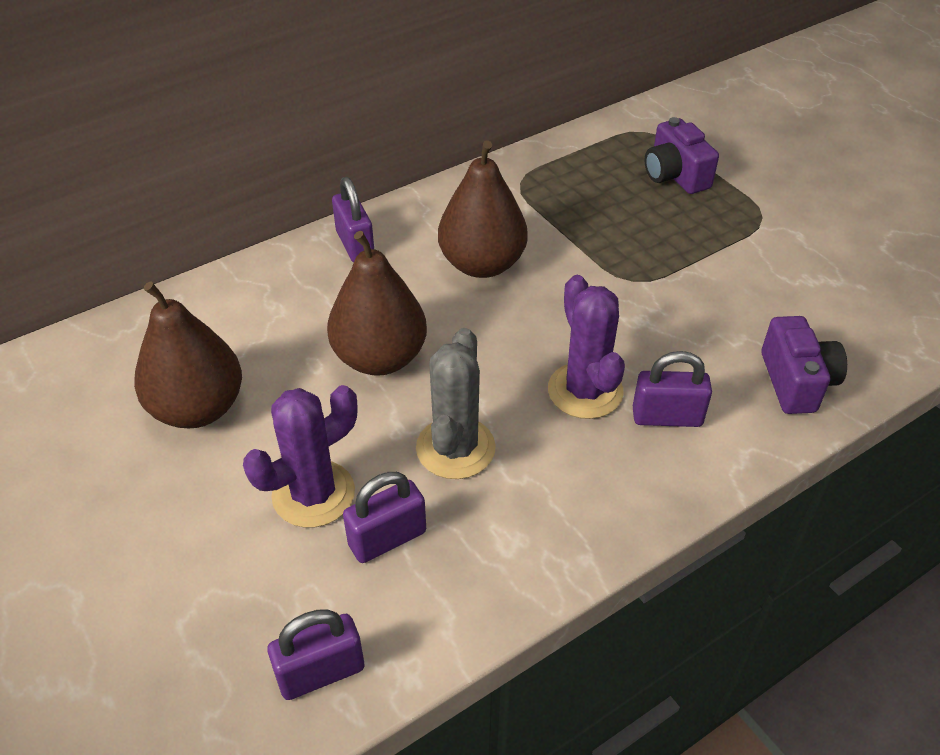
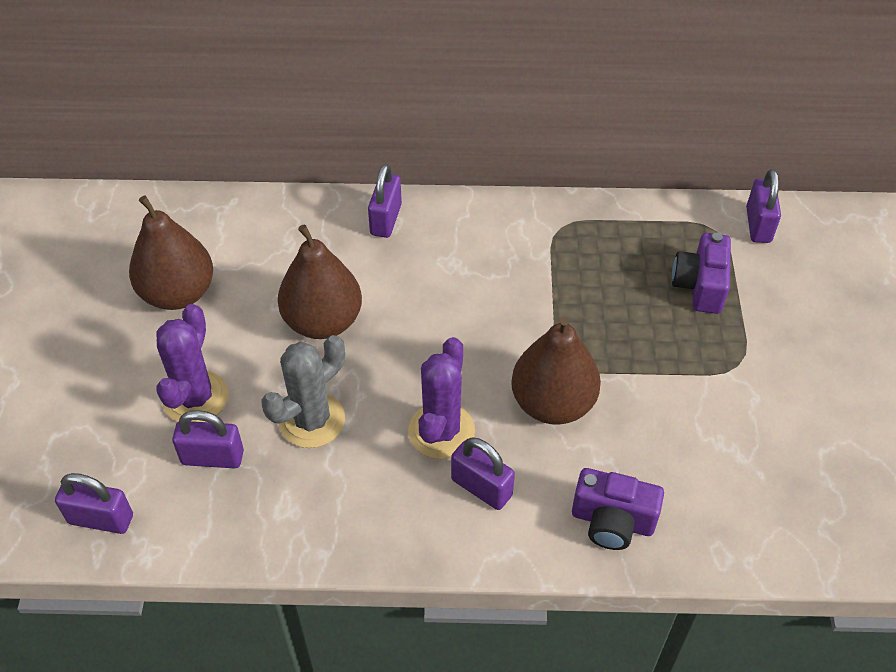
camera: 35 degrees right, 5 degrees up
(313, 494) = (195, 398): purple cactus -> purple cactus turned 75 degrees counterclockwise
(482, 264) = (463, 285): brown pear -> brown pear (552, 403)
(671, 114) = (758, 225): none -> purple padlock
(796, 382) = (612, 521): purple camera -> purple camera turned 75 degrees clockwise

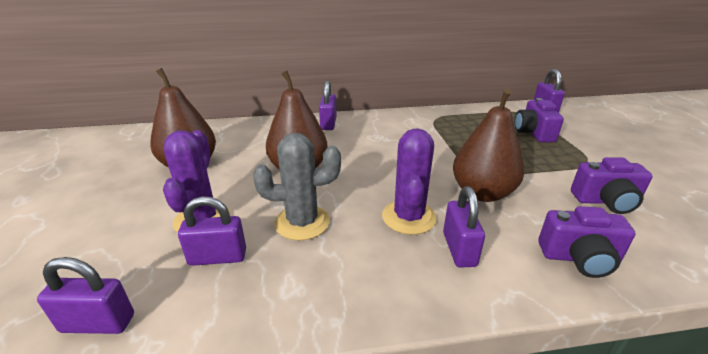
camera: 10 degrees left, 20 degrees down
(312, 420) = (302, 222): grey cactus -> grey cactus turned 45 degrees clockwise
(481, 487) = (459, 249): purple padlock -> purple padlock turned 60 degrees clockwise
(708, 442) = (606, 201): none -> purple camera

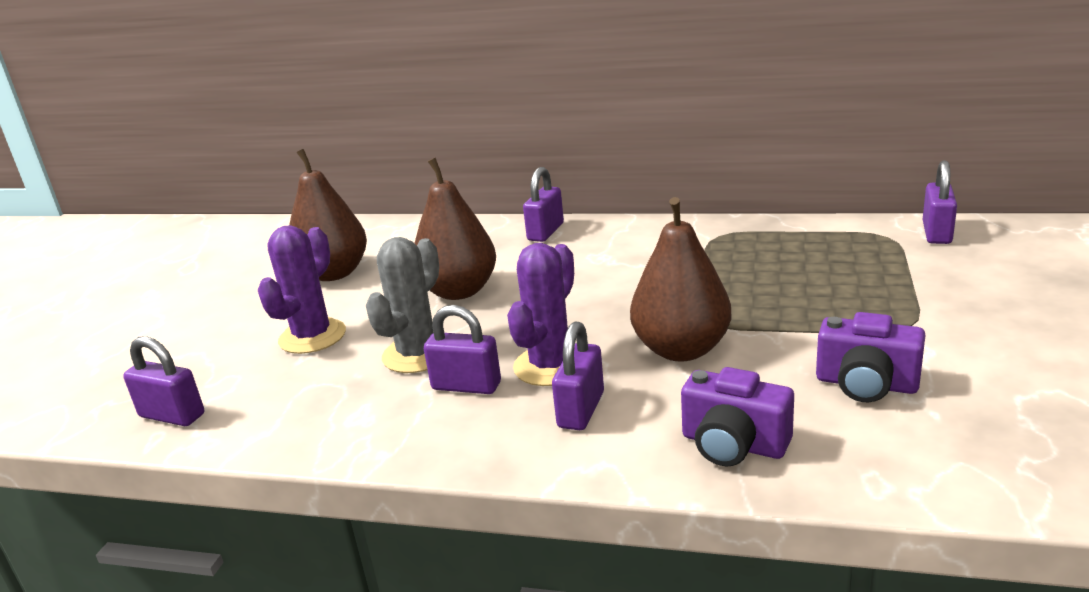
camera: 25 degrees right, 5 degrees down
(218, 257) = (306, 377): purple padlock -> purple padlock (466, 386)
(302, 222) = (417, 354): grey cactus -> grey cactus turned 75 degrees counterclockwise
(533, 133) = (866, 271): purple camera -> none

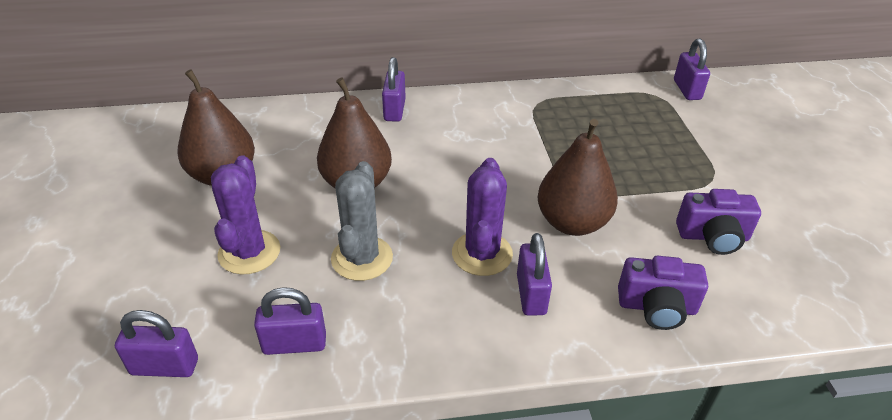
camera: 25 degrees left, 15 degrees up
(466, 386) = (425, 285): purple padlock -> purple padlock (294, 344)

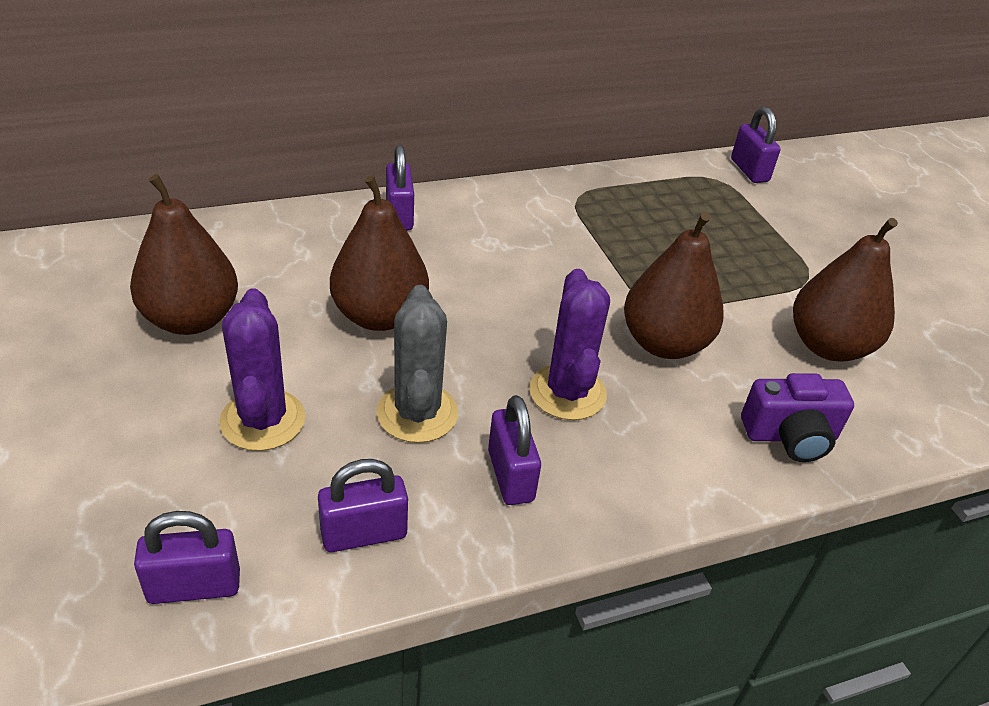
camera: 15 degrees left, 0 degrees up
(531, 294) = (641, 436): purple padlock -> purple padlock (510, 476)
(713, 237) = (828, 346): purple camera -> brown pear

